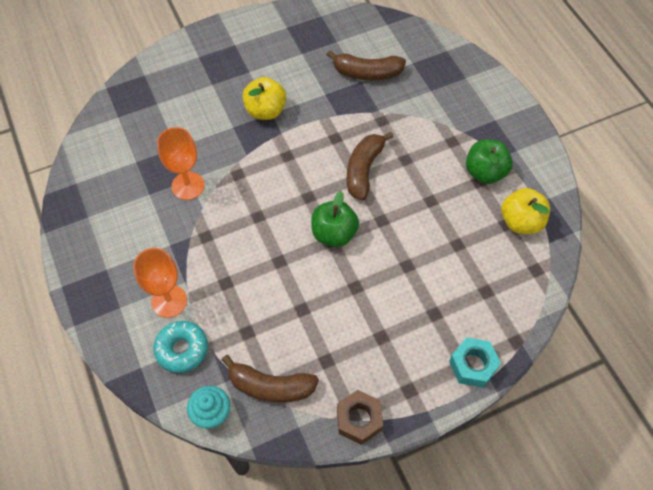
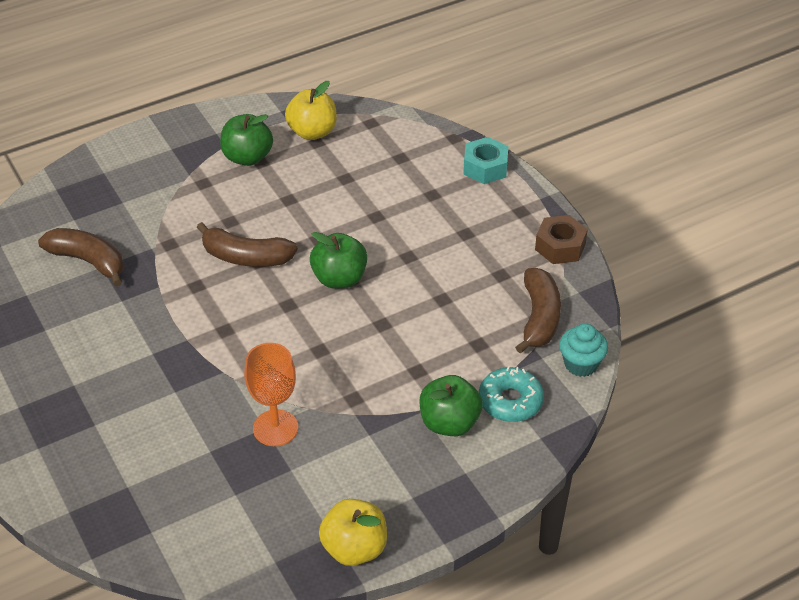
camera: 95 degrees left, 15 degrees down
(169, 301) = (449, 423): orange goblet -> green apple
(265, 111) = (148, 359): yellow apple -> yellow apple (354, 548)
(367, 73) = (88, 261): brown banana -> brown banana turned 60 degrees counterclockwise

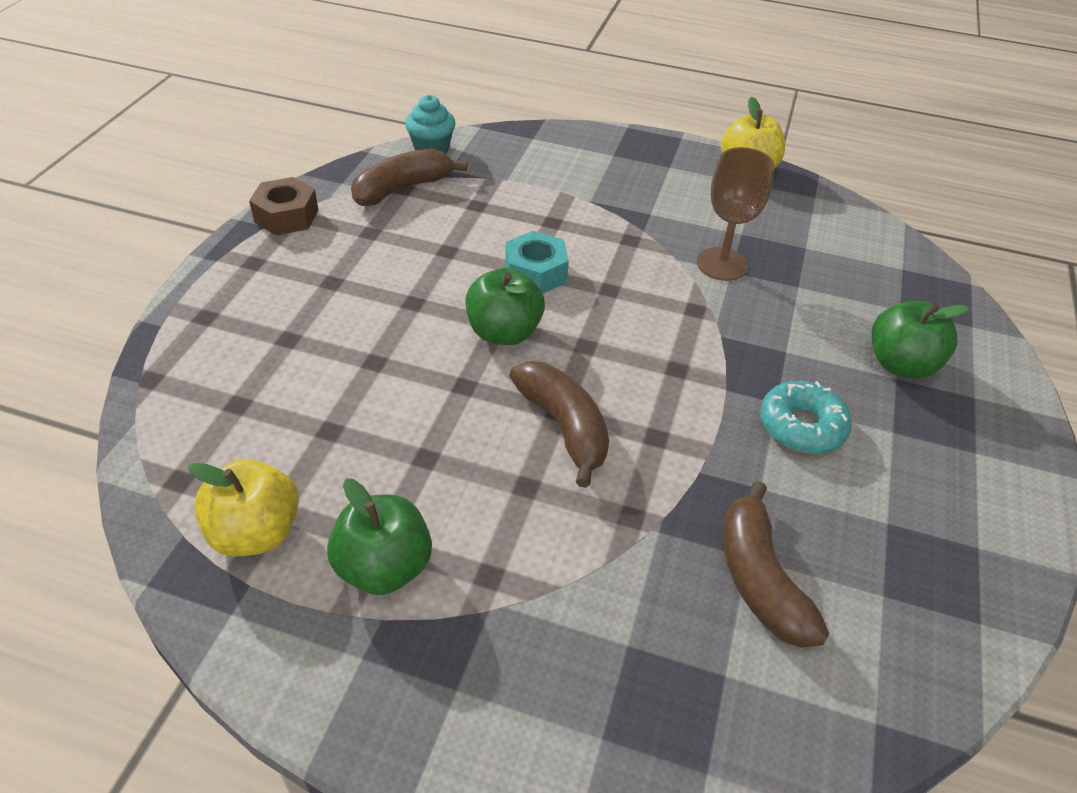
camera: 135 degrees left, 0 degrees up
(275, 428) = (722, 264): orange goblet -> brown goblet
(449, 423) = (580, 181): green apple -> green apple (901, 364)
(485, 167) = (193, 324): turquoise nut -> turquoise nut (535, 273)
(510, 401) = (517, 164): turquoise donut -> turquoise donut (801, 426)

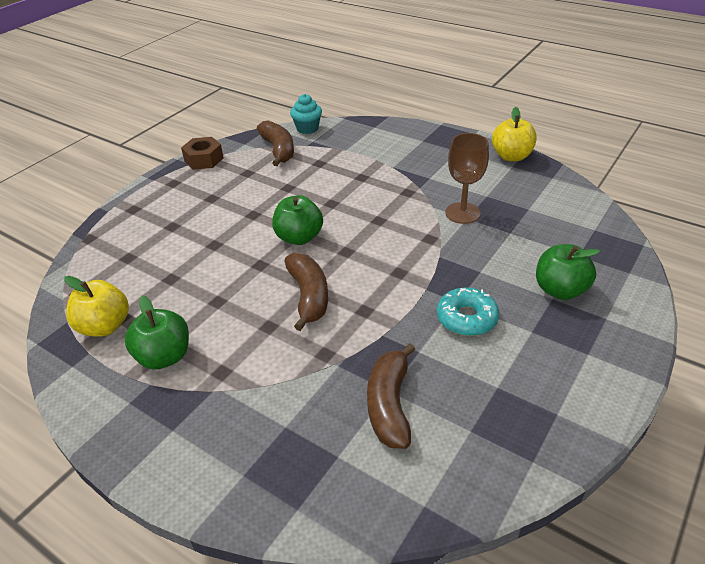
camera: 20 degrees right, 5 degrees down
(402, 189) = (278, 150): brown banana -> brown banana turned 90 degrees clockwise
(535, 273) = (336, 205): turquoise nut -> none

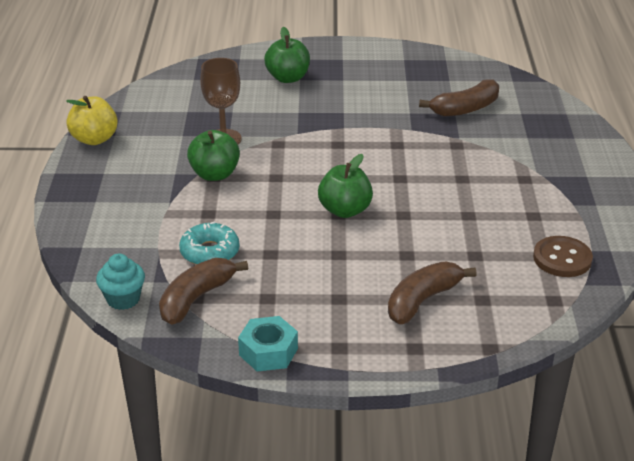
camera: 125 degrees left, 5 degrees down
(105, 326) = (562, 258): yellow apple -> brown button
(164, 357) = (546, 211): green apple -> green apple (214, 174)
(204, 159) = (268, 352): brown nut -> turquoise nut
(309, 296) = (410, 174): brown banana -> brown banana (422, 300)
(466, 318) = (357, 104): turquoise donut -> turquoise donut (210, 252)

